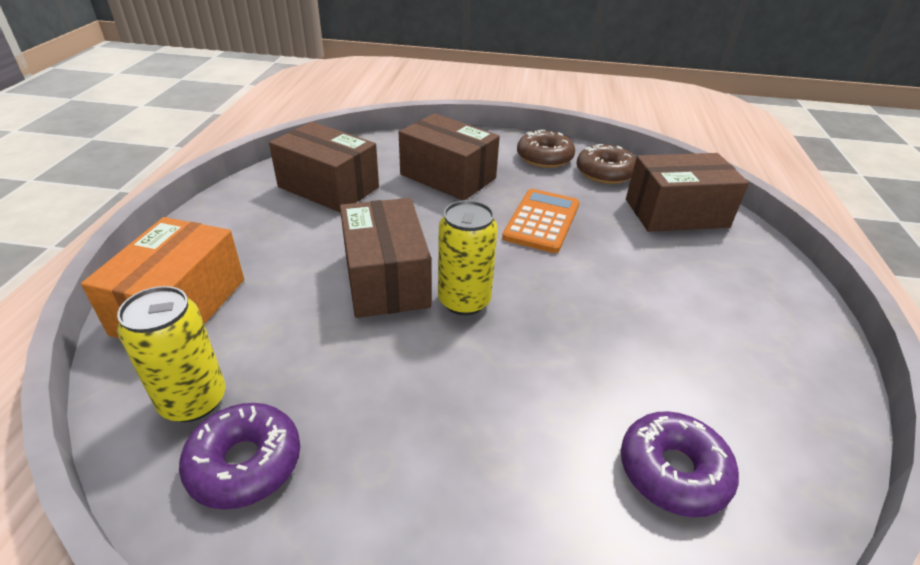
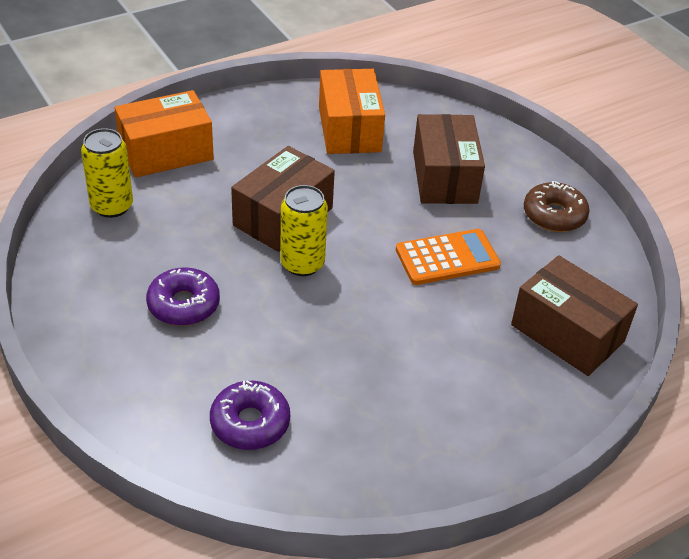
camera: 50 degrees right, 5 degrees up
(245, 463) = (95, 250): purple donut -> purple donut (183, 305)
(328, 187) = (349, 129): brown box -> orange box
(605, 173) = (579, 263): brown donut -> none

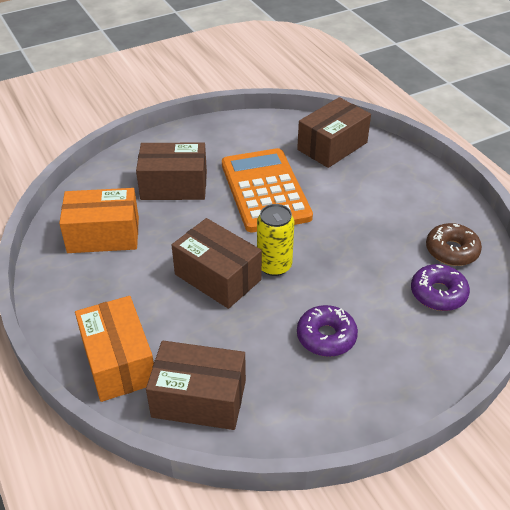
camera: 85 degrees left, 0 degrees up
(112, 206) = (199, 399): yellow can -> brown box
(447, 258) = (265, 190): orange calculator -> orange calculator, size x1.63
(554, 215) = (220, 139): brown donut -> brown donut (451, 251)

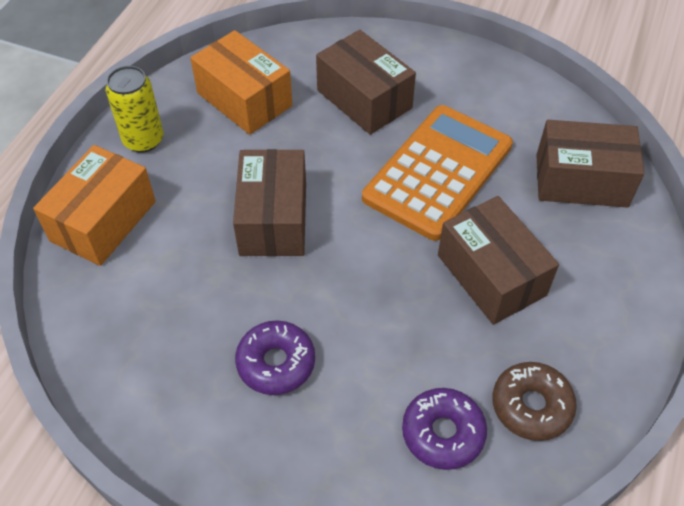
camera: 50 degrees right, 10 degrees up
(199, 399) = (108, 310): brown box -> brown box (491, 275)
(274, 266) = (334, 253): yellow can -> yellow can (143, 140)

